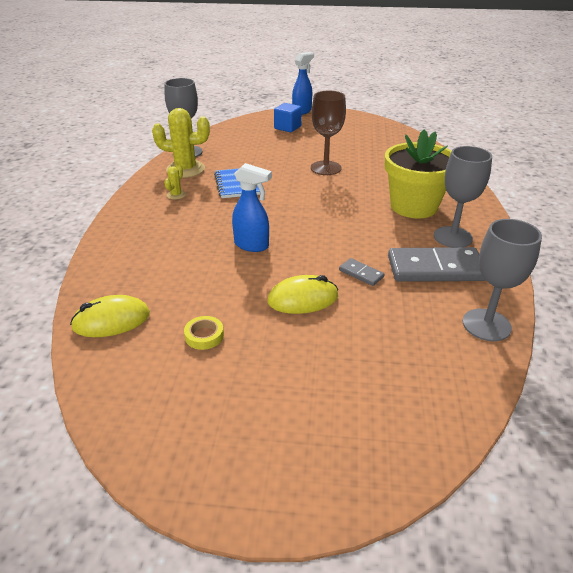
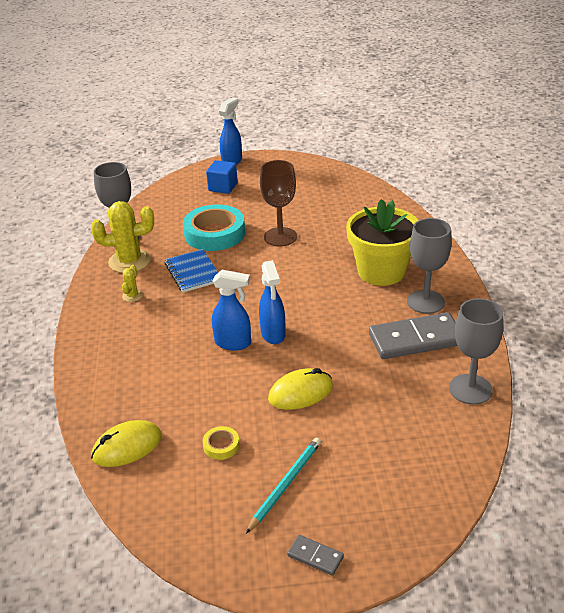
camera: 10 degrees left, 0 degrees up
(257, 387) = (285, 484): none -> turquoise pencil
(268, 159) = (214, 233): none -> turquoise tape
(293, 243) = (273, 334): none -> blue spray bottle
(361, 273) = (348, 356): grey domino -> grey domino (315, 556)

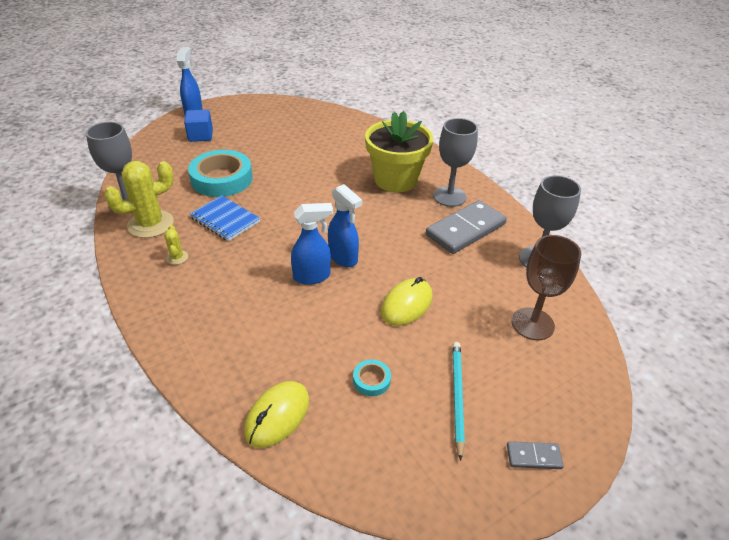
camera: 30 degrees left, 5 degrees up
(221, 446) = (371, 380): yellow tape -> turquoise tape
(280, 237) = (287, 169): brown goblet -> brown goblet (532, 324)

